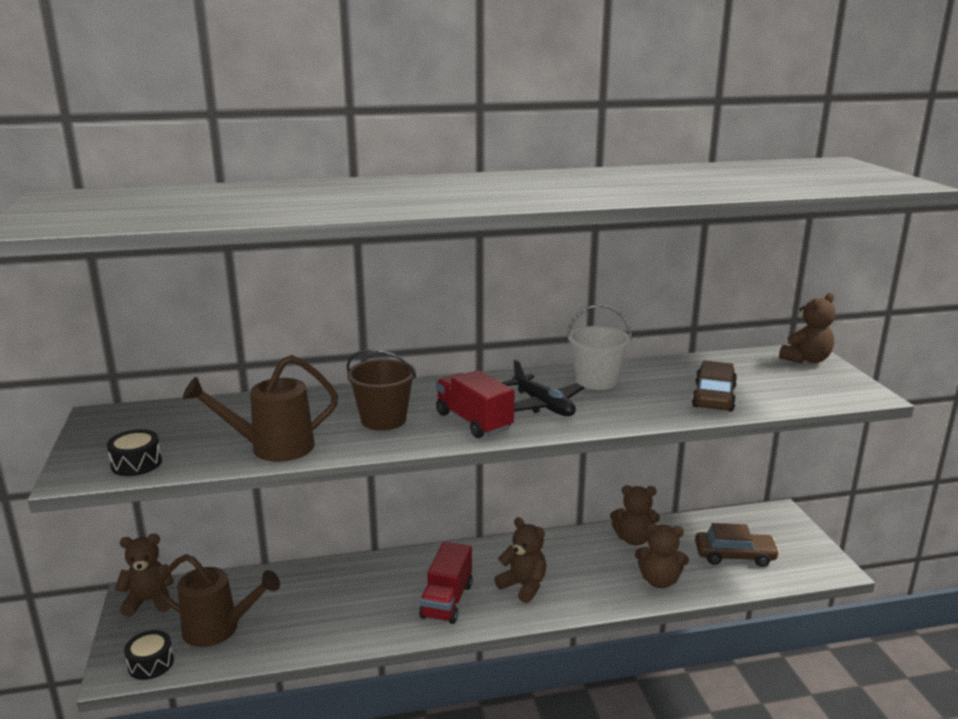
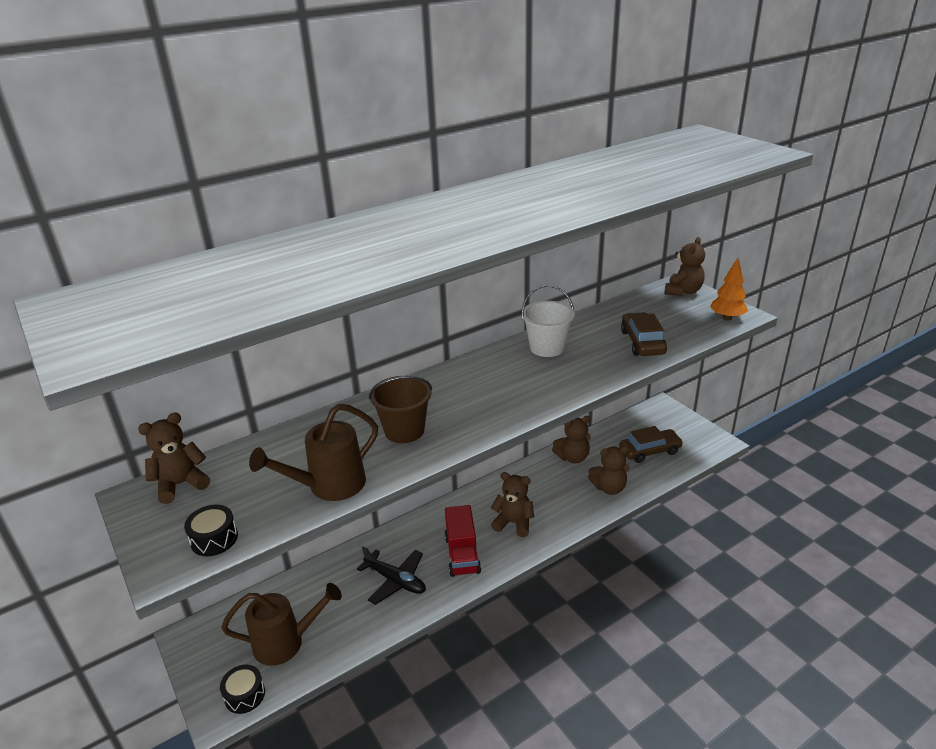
camera: 20 degrees left, 10 degrees up
(149, 601) = (204, 637): brown teddy bear -> brown teddy bear (181, 484)
(474, 421) = (480, 413): red truck -> none
(543, 405) = (523, 382): black plane -> black plane (395, 581)
(842, 394) = (727, 318): none -> orange tree

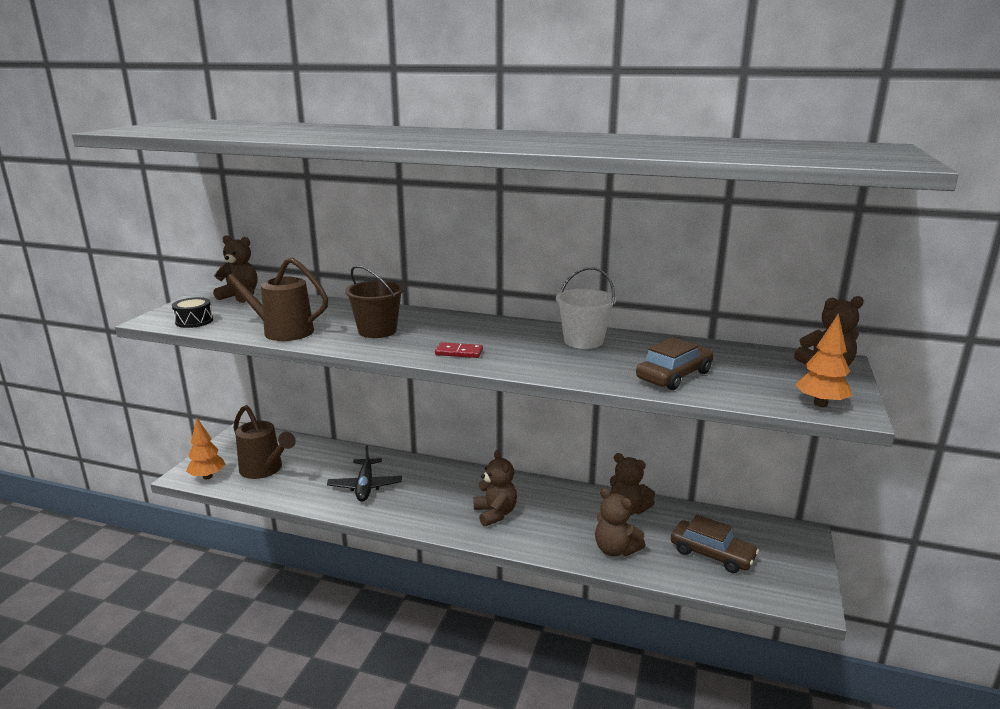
camera: 50 degrees right, 10 degrees down
(245, 695) = (207, 477): black drum -> orange tree
(462, 554) = (427, 504): red truck -> none
(504, 408) = (459, 352): none -> red domino

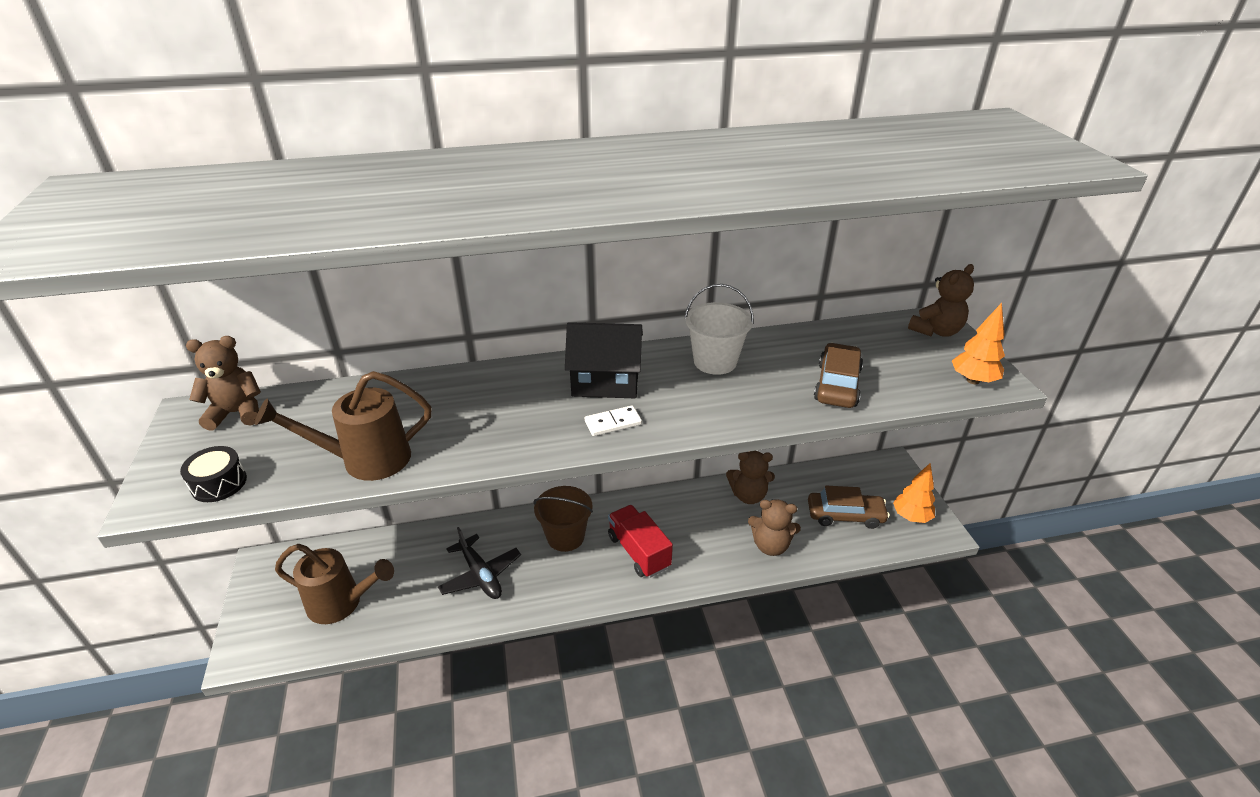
camera: 30 degrees left, 15 degrees up
(207, 477) = (274, 644): orange tree -> orange tree (911, 517)
(377, 331) = (487, 418): brown bucket -> brown bucket (565, 536)
(459, 352) = (613, 423): red domino -> white domino
(483, 332) = (605, 381): none -> black house
(495, 513) = (639, 552): brown teddy bear -> red truck

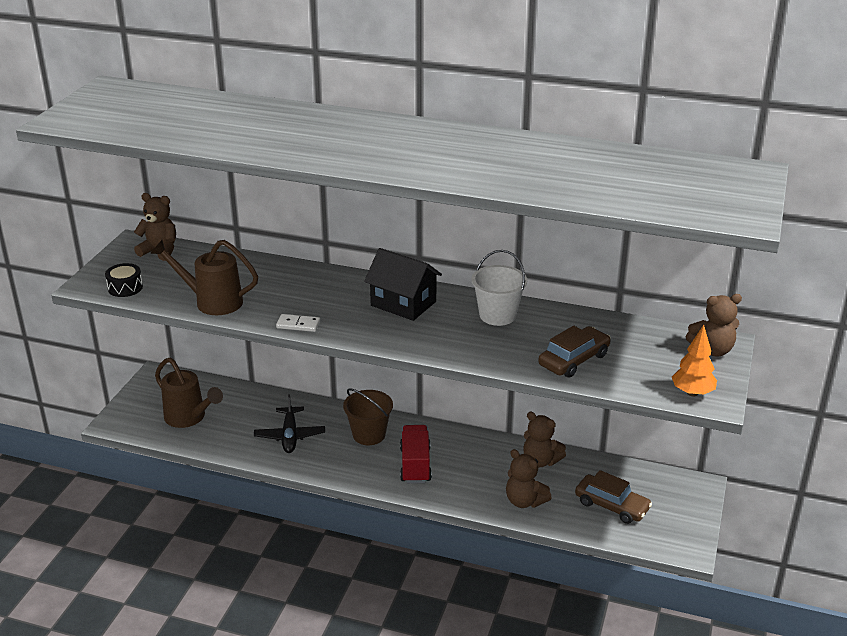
camera: 30 degrees right, 5 degrees down
(613, 423) = (382, 330): white domino -> white domino (298, 325)
(911, 517) = (672, 529): orange tree -> none

